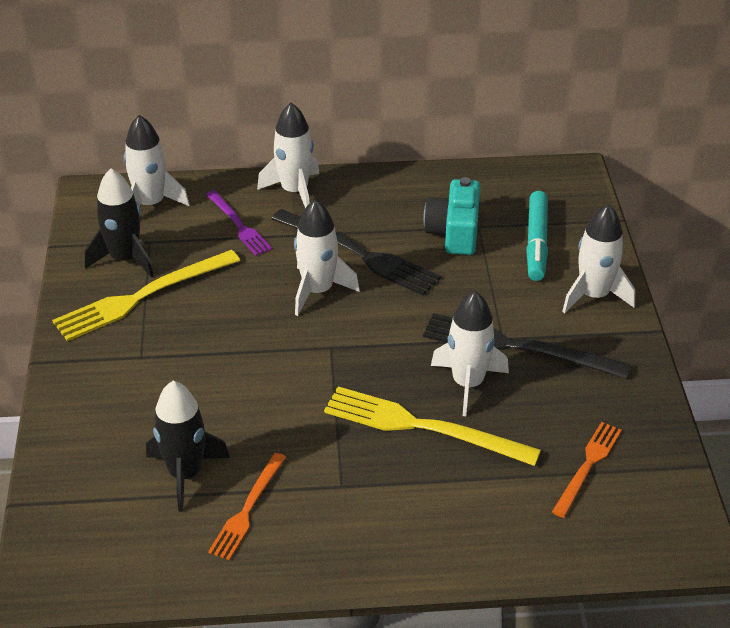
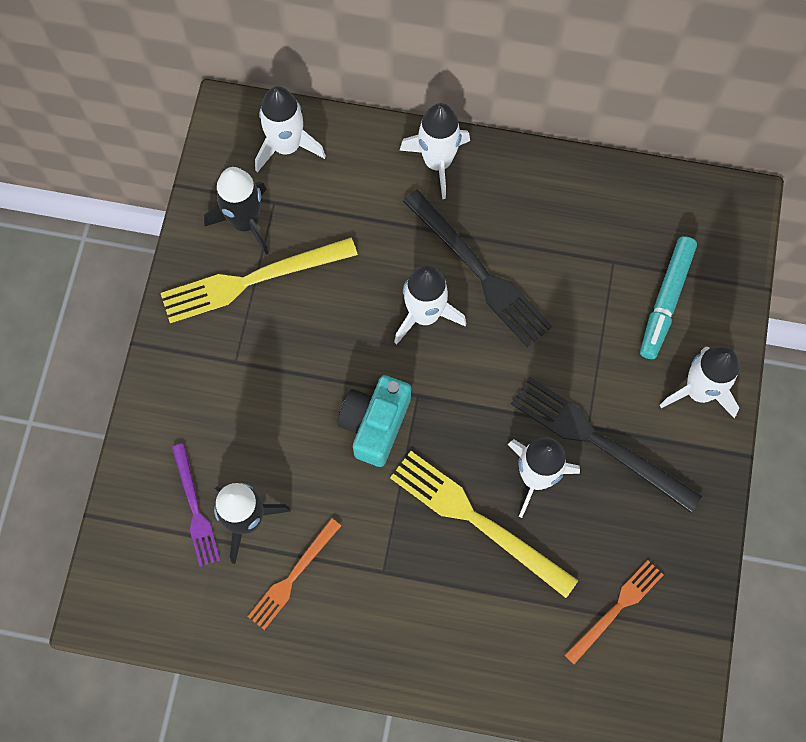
camera: 15 degrees right, 30 degrees up
(239, 225) = (368, 200): purple fork -> purple fork (195, 509)
(454, 232) = (585, 264): turquoise camera -> turquoise camera (375, 424)

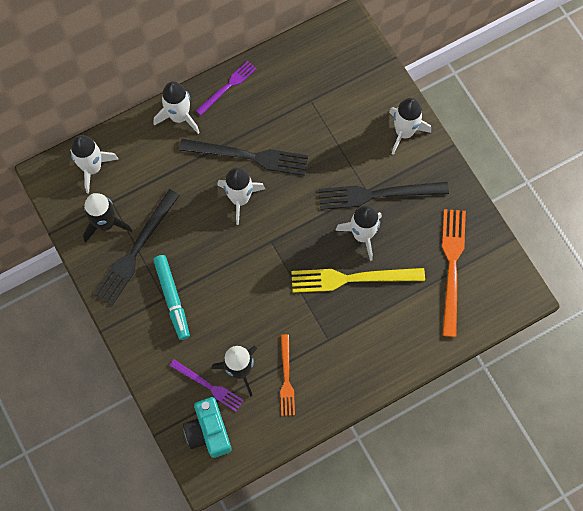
camera: 40 degrees left, 0 degrees up
(252, 280) = (136, 250): yellow fork -> black fork
(375, 424) = (262, 272): turquoise camera -> turquoise camera (208, 431)
(525, 169) = (227, 87): none -> purple fork
(616, 609) = (452, 267): orange fork -> orange fork, size x1.67
(665, 301) = (352, 100): turquoise marker -> turquoise marker (172, 298)

